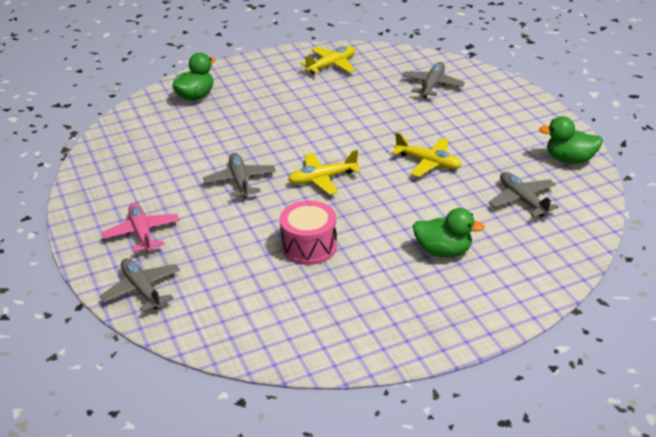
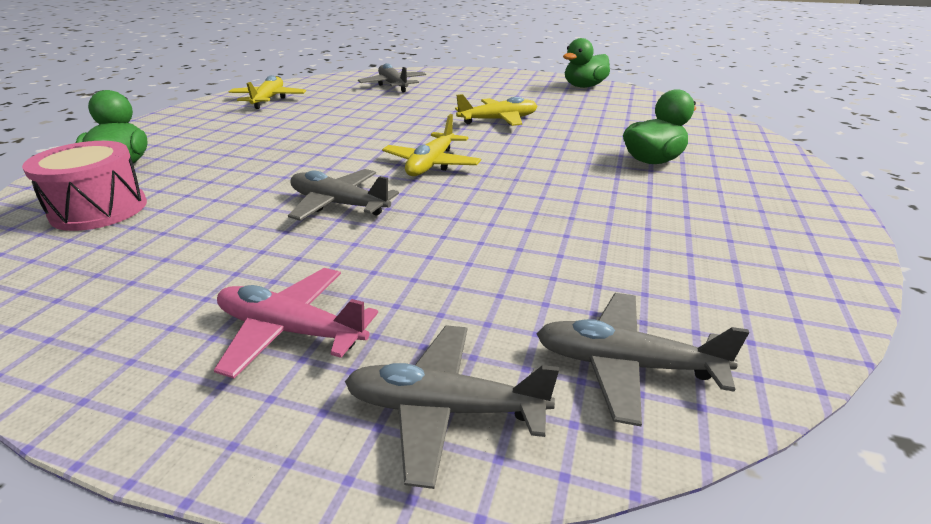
camera: 50 degrees left, 5 degrees down
(309, 246) = (545, 216): pink drum -> pink drum (99, 209)
(522, 200) = (615, 113): grey plane -> grey plane (626, 365)

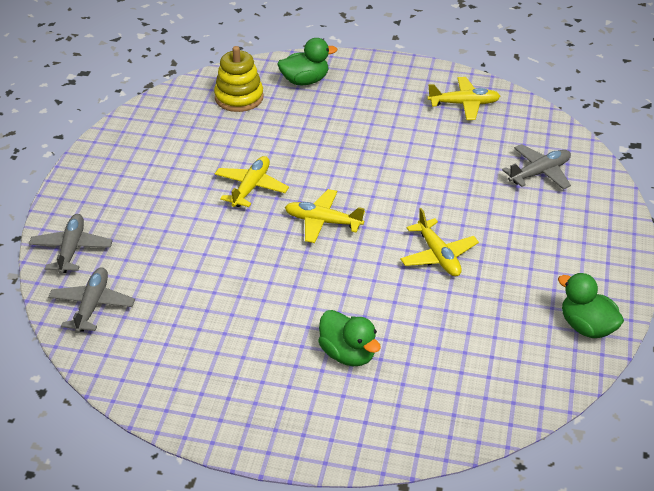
camera: 85 degrees right, 10 degrees up
(99, 209) = (239, 97): pink drum -> yellow stacking toy
(291, 330) = (124, 197): pink plane -> none
(339, 204) = (251, 187): grey plane -> yellow plane

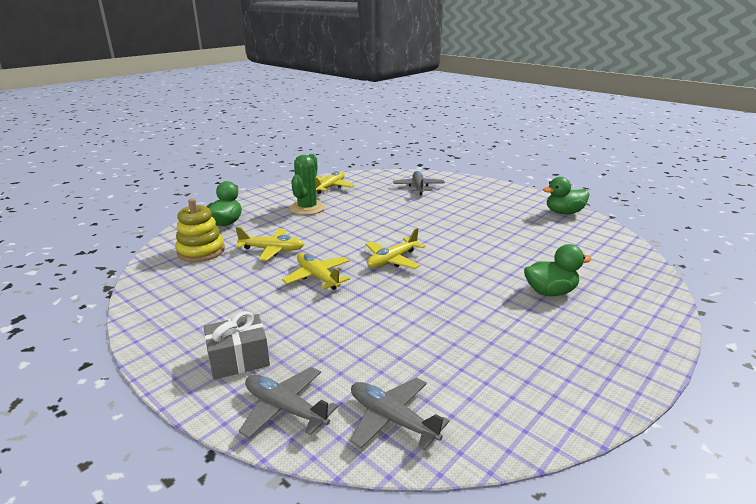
camera: 60 degrees left, 15 degrees down
(107, 201) = (239, 359): none -> grey gift
(389, 114) = (307, 208): none -> green cactus
(438, 255) = (467, 233): yellow plane -> yellow plane (272, 250)

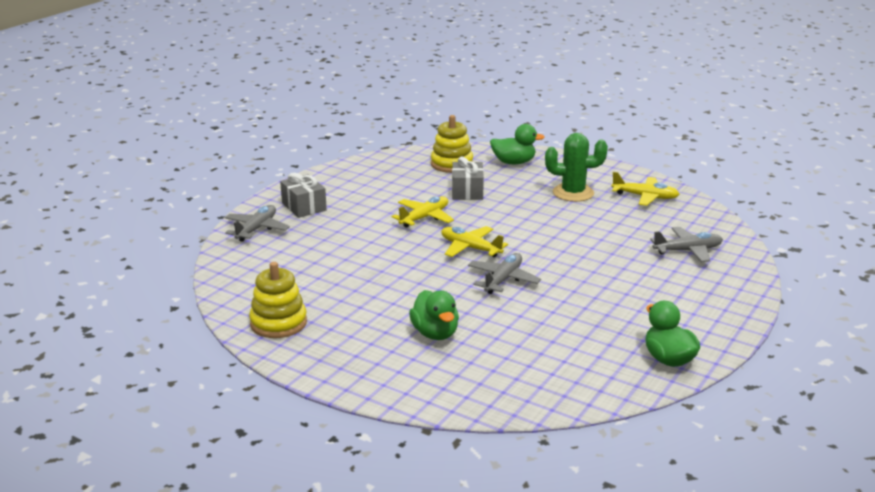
camera: 80 degrees right, 0 degrees up
(272, 250) = (467, 191): yellow plane -> grey gift
(392, 419) = (248, 264): grey plane -> grey plane (503, 280)
(549, 393) = (278, 323): none -> yellow stacking toy

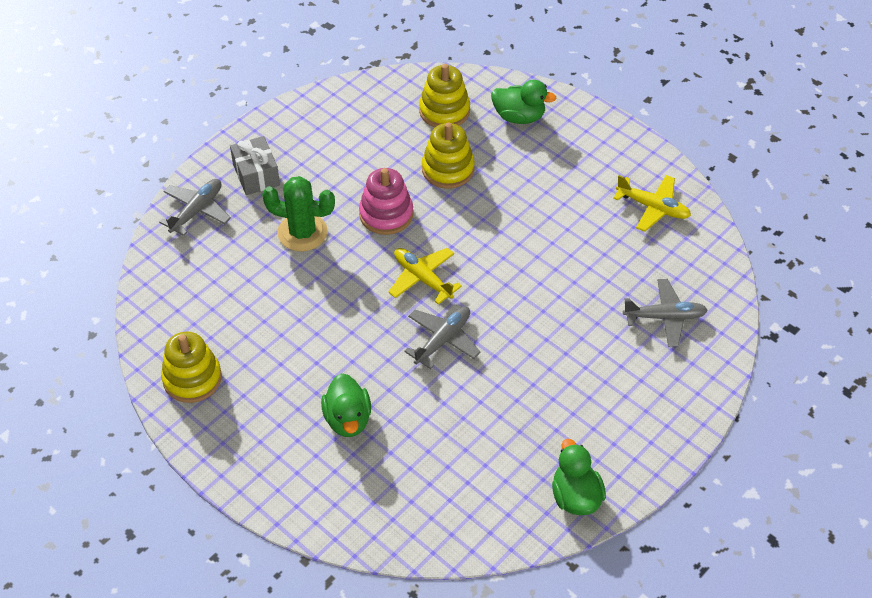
camera: 10 degrees right, 25 degrees up
(424, 218) = (386, 214): yellow plane -> pink stacking toy
(467, 191) = (448, 169): grey gift -> yellow stacking toy
(573, 193) = (570, 188): green cactus -> green cactus (302, 232)

